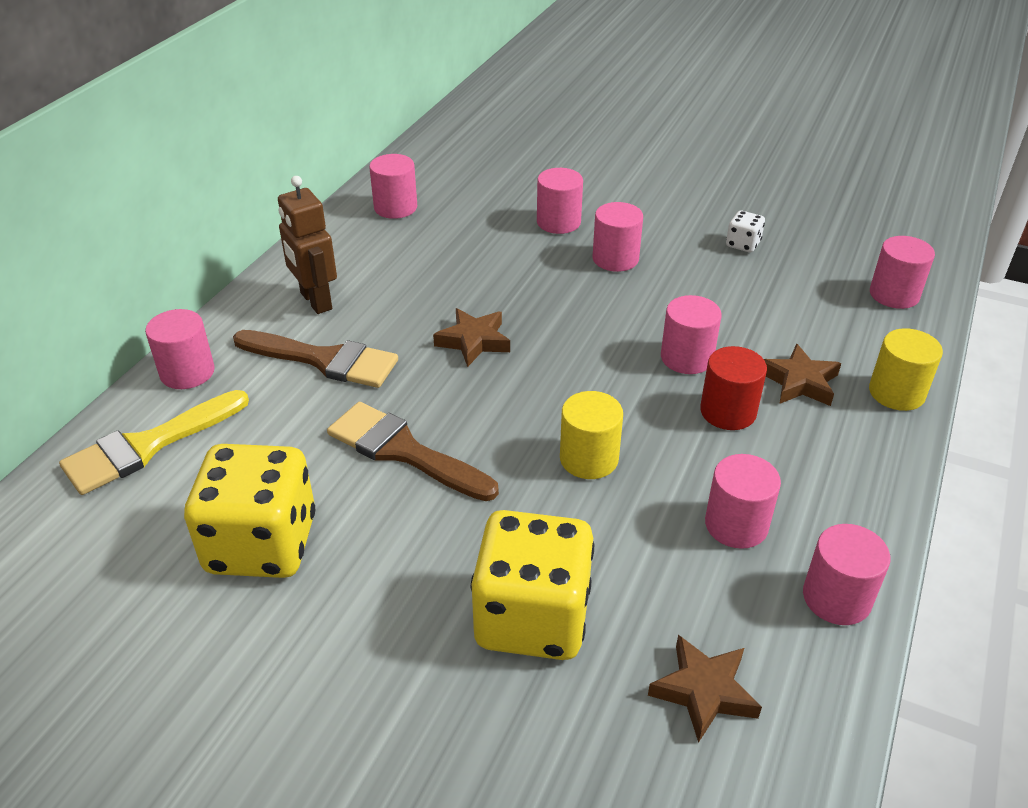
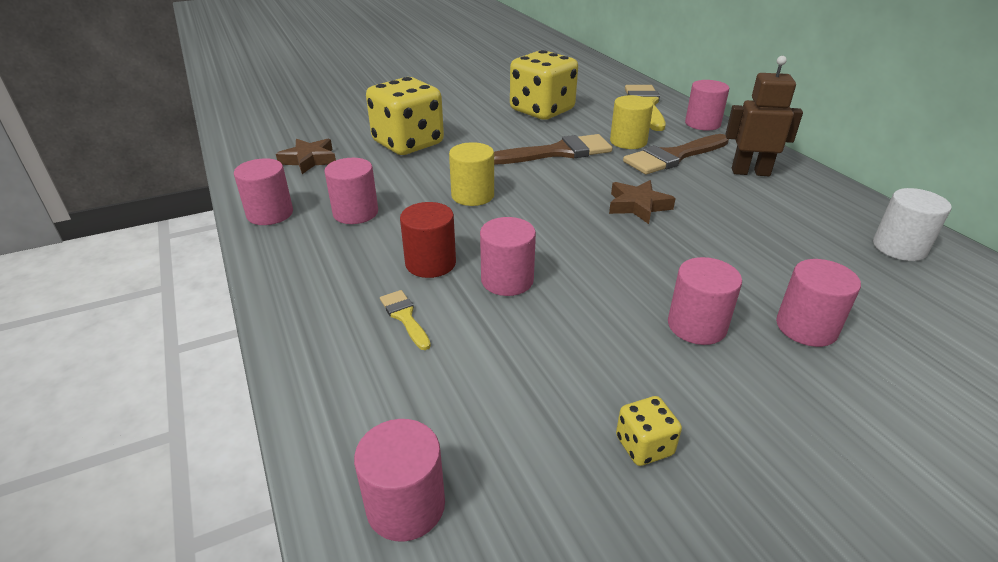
camera: 130 degrees right, 5 degrees down
(395, 207) = (899, 247): pink cylinder -> white cylinder
(743, 244) = (644, 446): white dice -> yellow dice
(799, 382) = (405, 317): brown star -> yellow brush
(896, 393) = (314, 362): yellow cylinder -> yellow cylinder (628, 141)

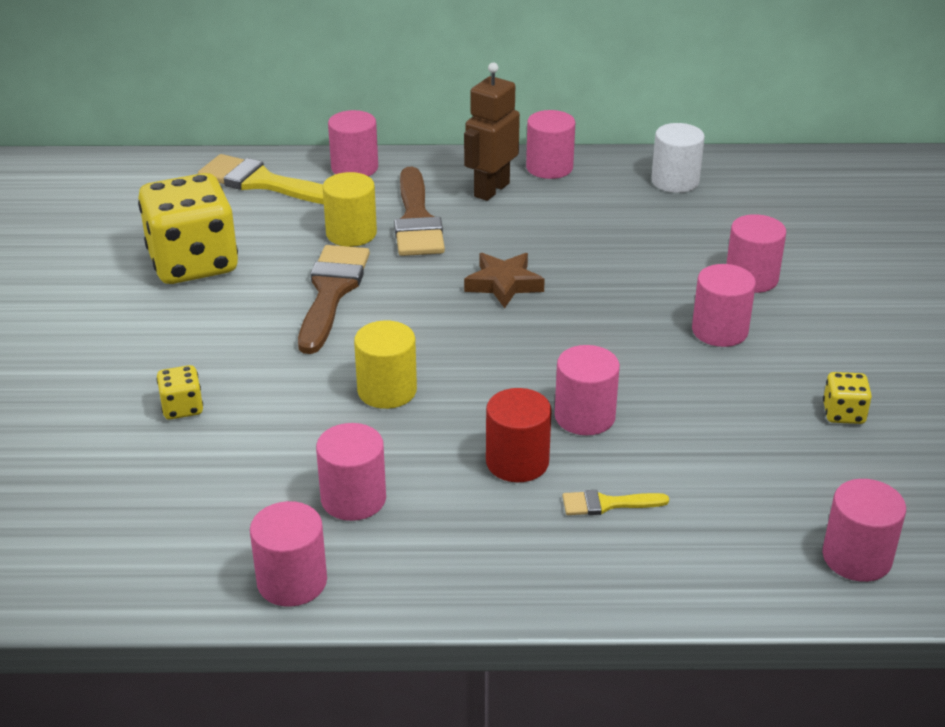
camera: 65 degrees left, 0 degrees up
(309, 160) = (146, 517): brown star -> none
(408, 143) = (182, 408): yellow dice -> yellow dice, size x0.42
(818, 186) = (549, 167): none -> pink cylinder

